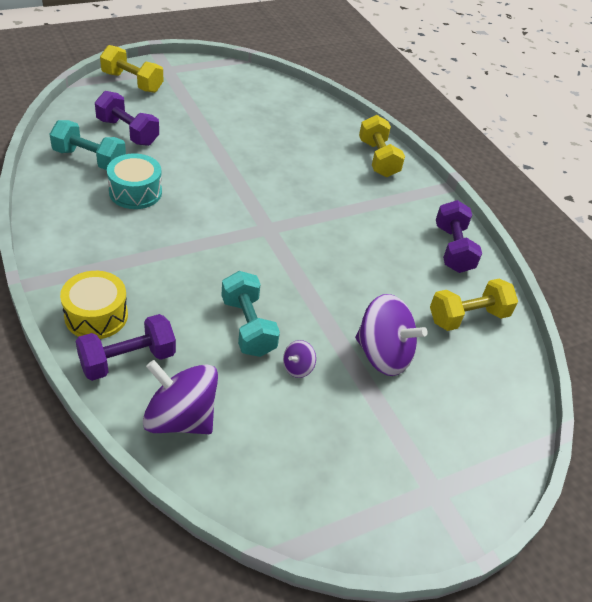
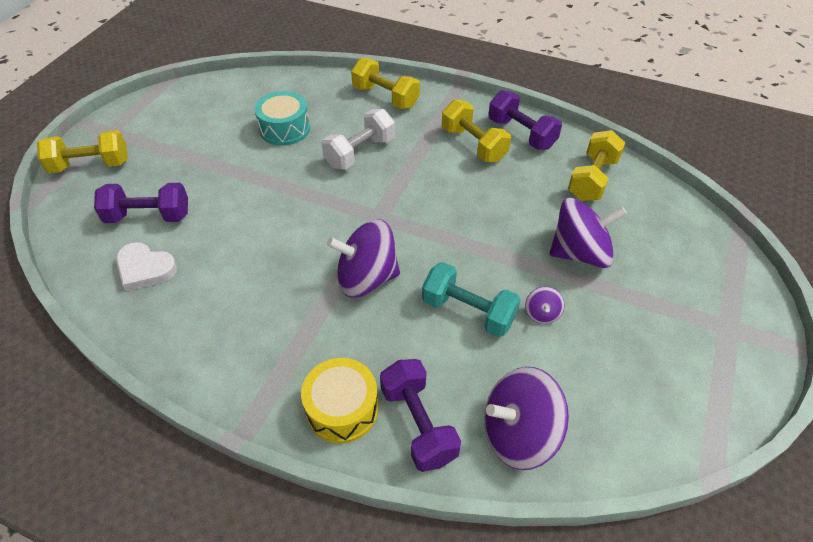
camera: 35 degrees left, 5 degrees up
(89, 159) = (145, 269): turquoise dumbbell -> white heart
(128, 360) = (418, 424): purple dumbbell -> purple dumbbell turned 45 degrees counterclockwise
(135, 192) = (229, 268): turquoise drum -> turquoise drum (285, 129)
(209, 258) = (366, 278): none -> purple spinning top
(309, 182) = (360, 152): none -> white dumbbell
(402, 231) = (473, 145): none -> yellow dumbbell

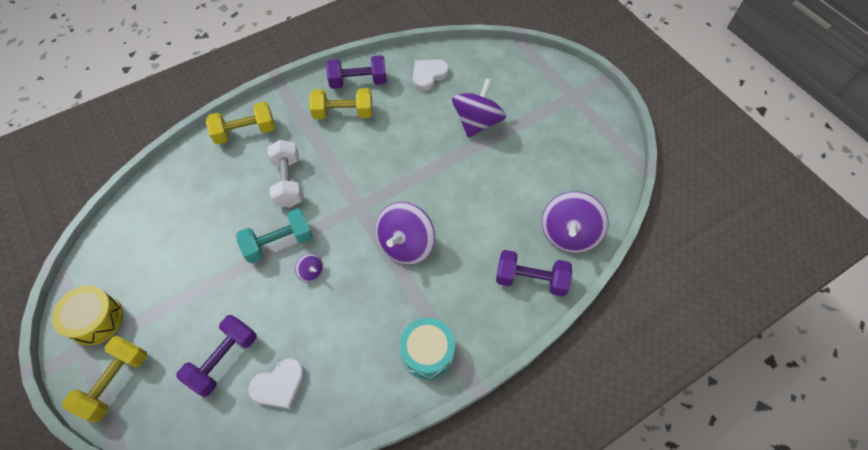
camera: 55 degrees left, 10 degrees up
(285, 129) = (215, 215): turquoise drum -> turquoise drum (427, 352)
(342, 409) = (493, 314): yellow drum -> yellow drum (96, 320)
(468, 311) = (474, 205): turquoise dumbbell -> turquoise dumbbell (279, 243)
(542, 313) = (504, 170): purple spinning top -> purple spinning top (311, 272)
(592, 179) = (428, 75): yellow dumbbell -> white heart

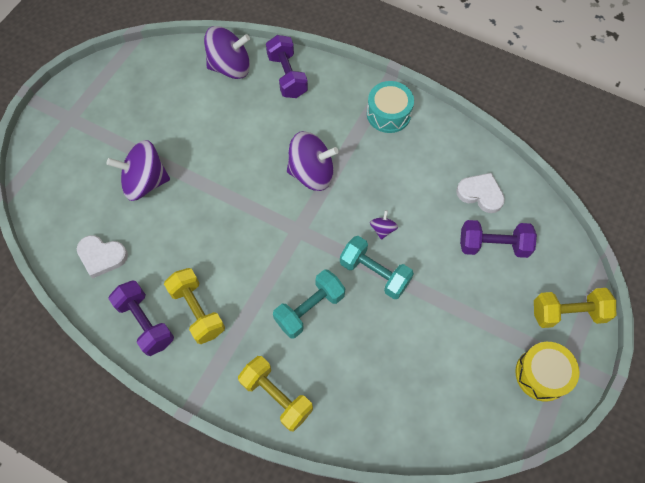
camera: 120 degrees left, 5 degrees up
(288, 182) = (309, 309): white dumbbell -> turquoise dumbbell

